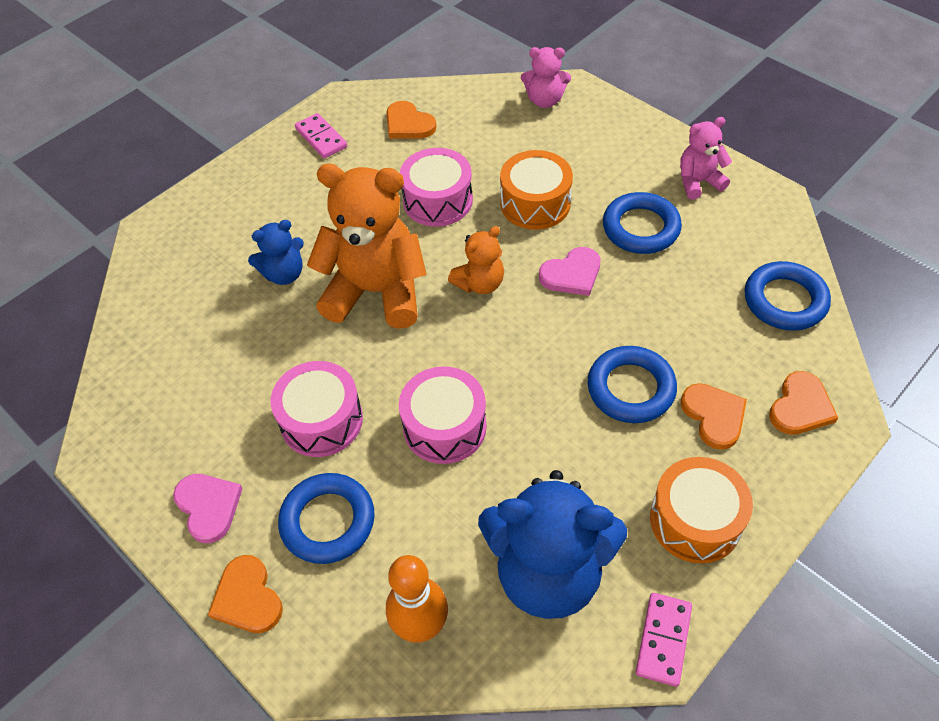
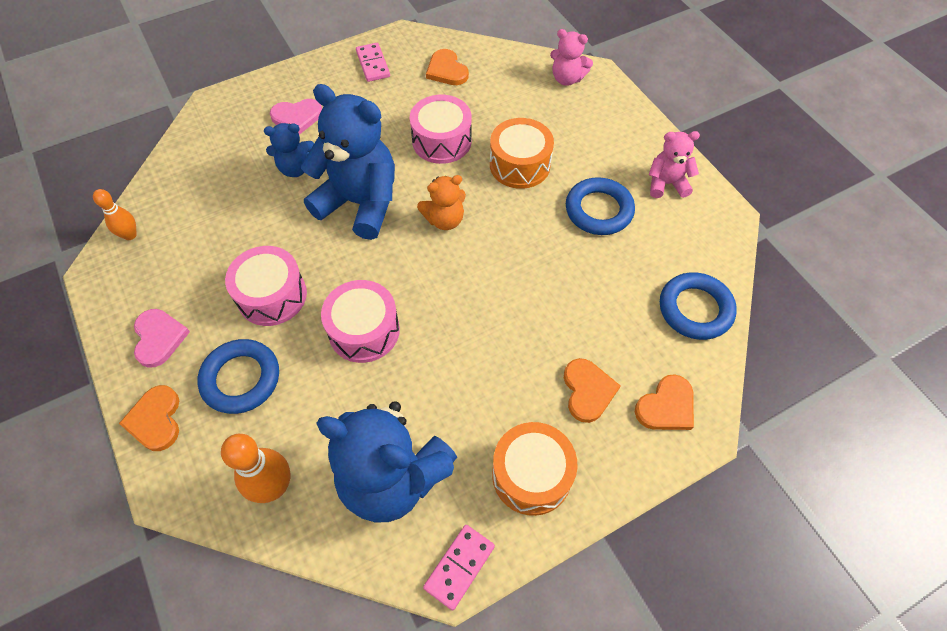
camera: 15 degrees right, 5 degrees up
(118, 402) = (130, 235): none -> orange bowling pin
(376, 292) = (360, 203): orange teddy bear -> blue teddy bear
(572, 274) = (523, 233): pink heart -> pink heart (297, 117)
(631, 388) = (528, 345): blue ring -> none

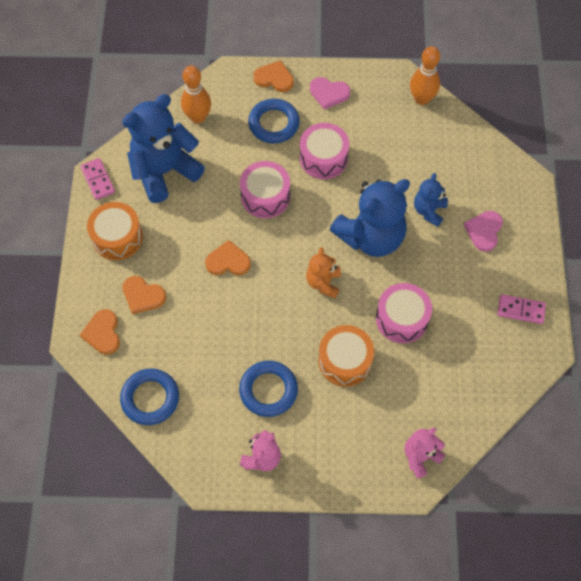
camera: 120 degrees right, 5 degrees up
(130, 235) = (421, 99): orange bowling pin -> orange bowling pin, size x1.60
(446, 70) = (483, 363): orange heart -> orange heart (228, 261)

